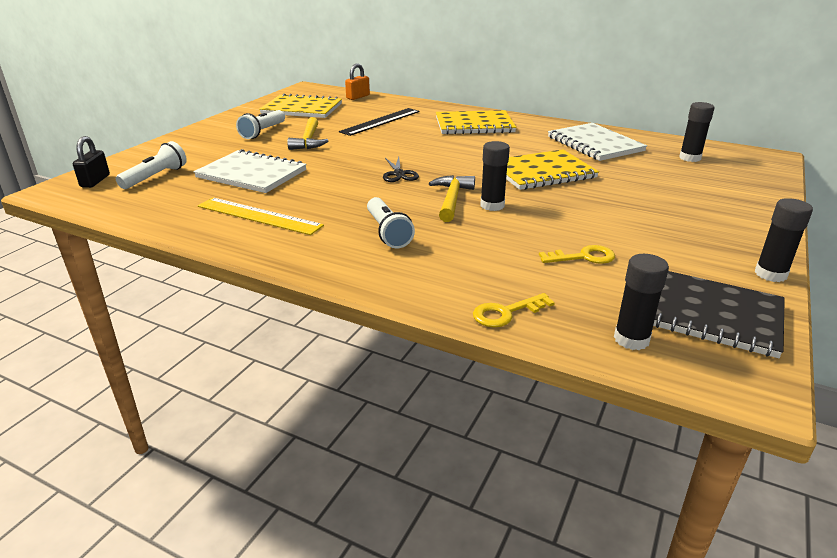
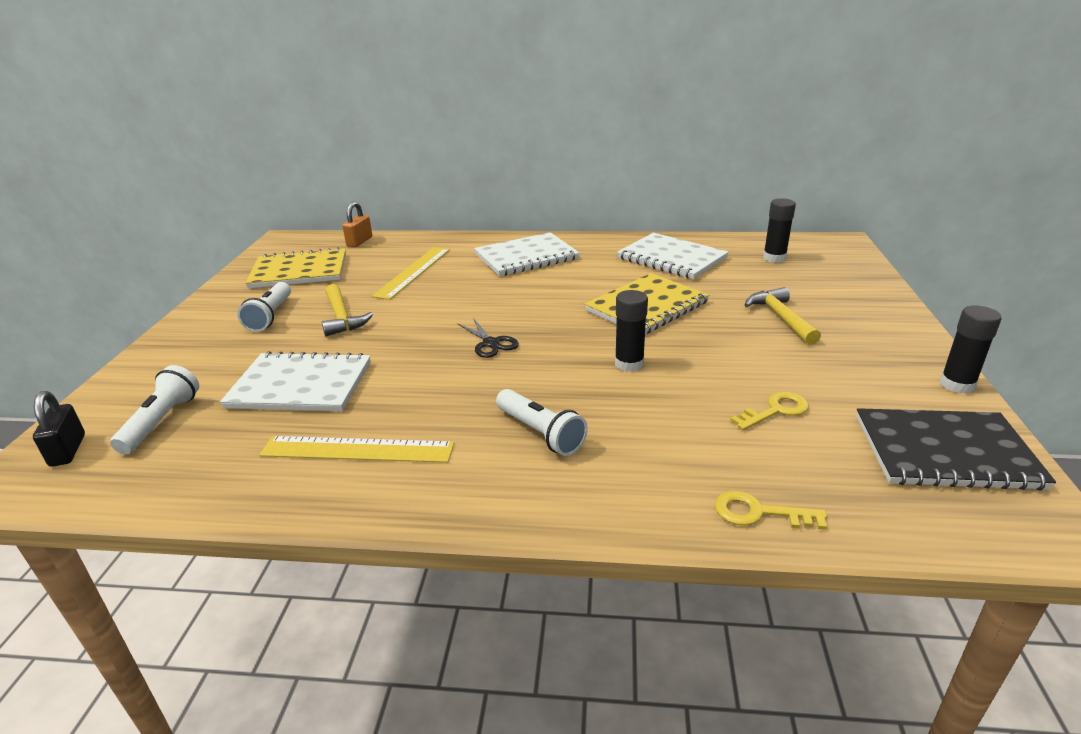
camera: 20 degrees left, 0 degrees up
(380, 121) = (413, 272): black ruler -> yellow ruler
(452, 199) = (578, 366): yellow hammer -> yellow hammer (781, 318)
(474, 125) = (526, 257): yellow notebook -> white notebook
(506, 313) = (759, 513): yellow key -> yellow key turned 60 degrees clockwise
(631, 339) = (906, 509): black glue stick -> none

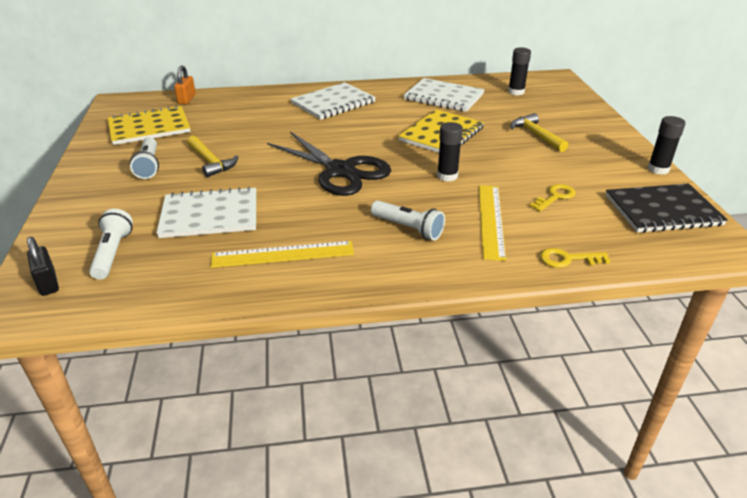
camera: 15 degrees left, 5 degrees up
(413, 272) = (248, 121): yellow ruler -> yellow ruler (491, 220)
(491, 343) = (340, 171): black scissors -> black scissors, size x2.29

